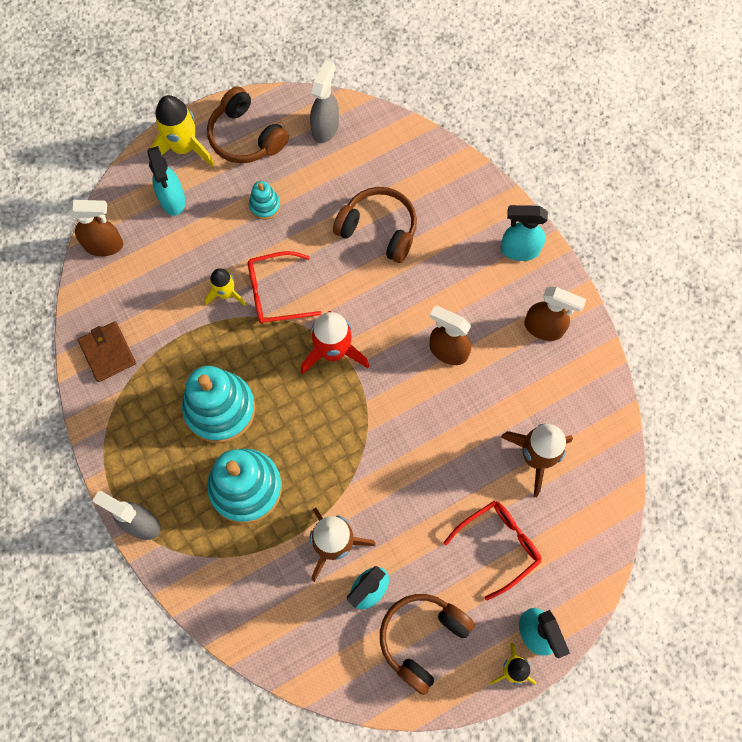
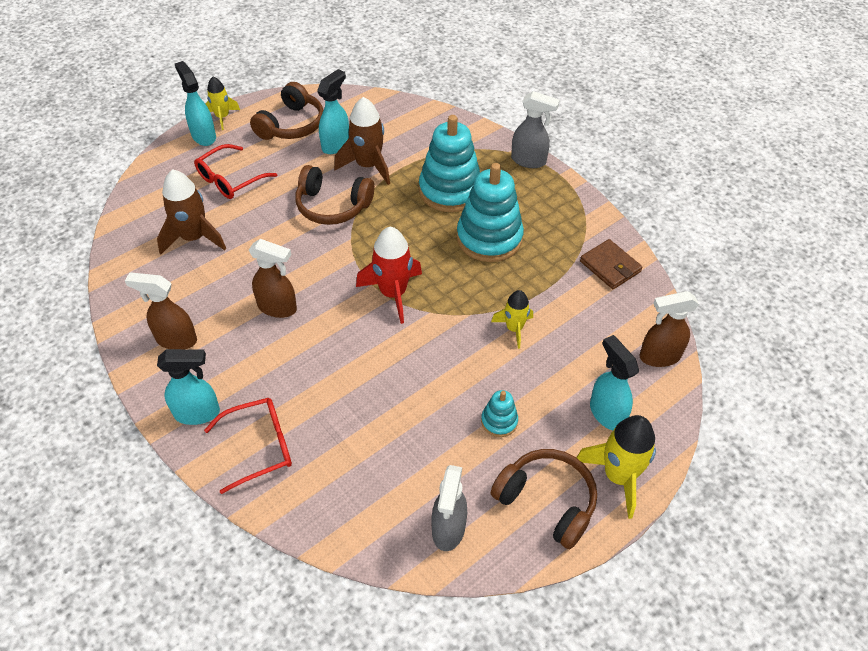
camera: 170 degrees right, 20 degrees down
(275, 293) = (463, 335): red glasses -> red glasses (260, 446)
(378, 229) = (362, 413): brown headphones -> brown headphones (332, 206)

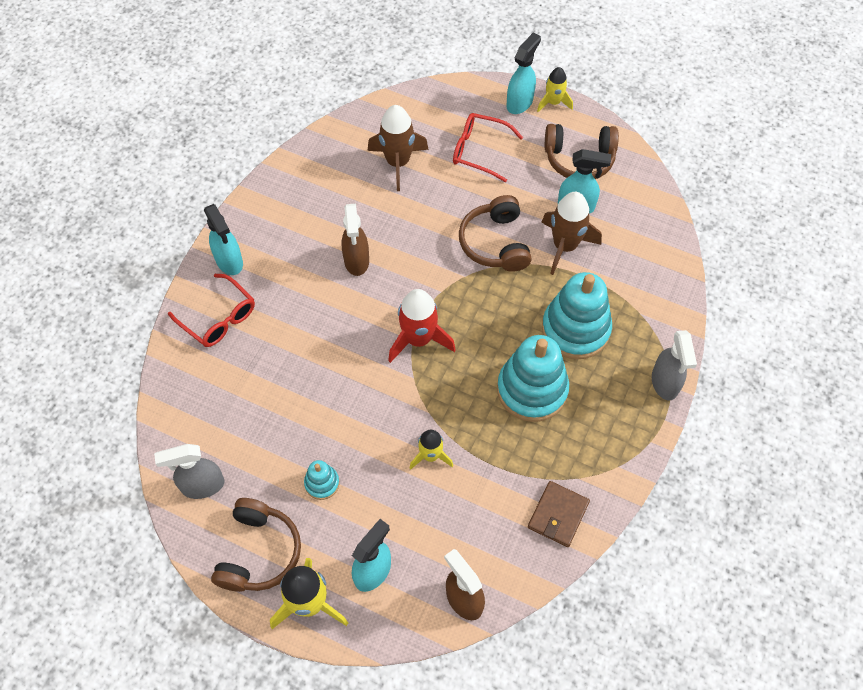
camera: 65 degrees right, 10 degrees up
(176, 340) = (289, 209): brown spray bottle -> none

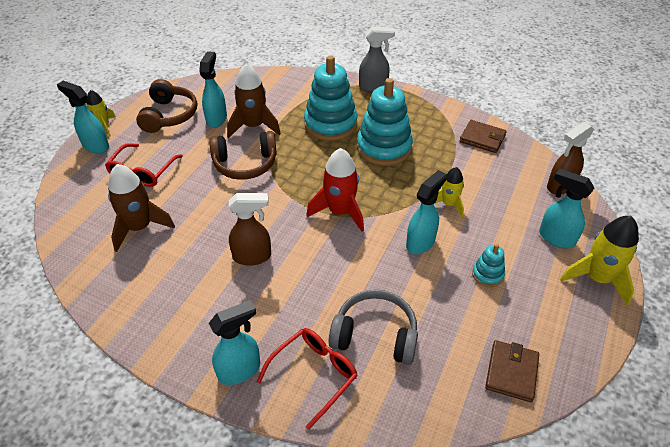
camera: 90 degrees left, 15 degrees down
(202, 486) = (511, 372): grey spray bottle -> brown wallet
(254, 368) = (375, 335): none -> grey headphones
(258, 552) = (564, 318): brown headphones -> none
(370, 419) = (421, 242): none -> turquoise spray bottle

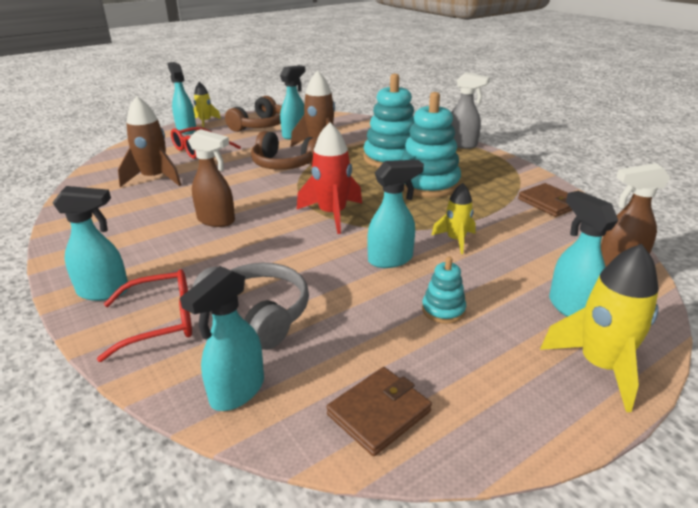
camera: 30 degrees right, 15 degrees down
(420, 402) = (236, 391): none -> turquoise spray bottle

